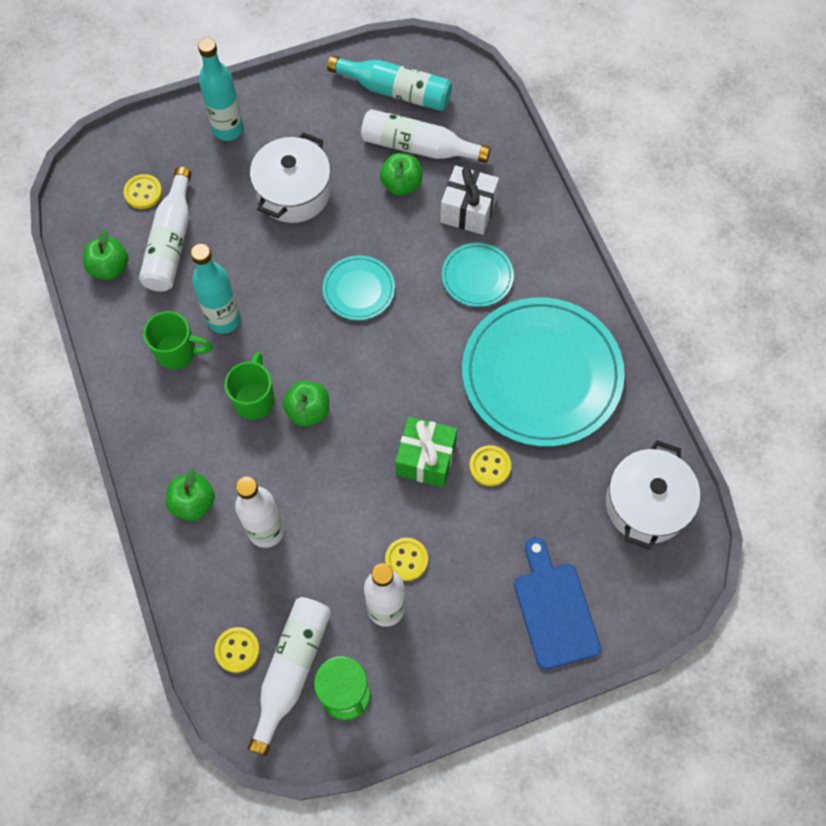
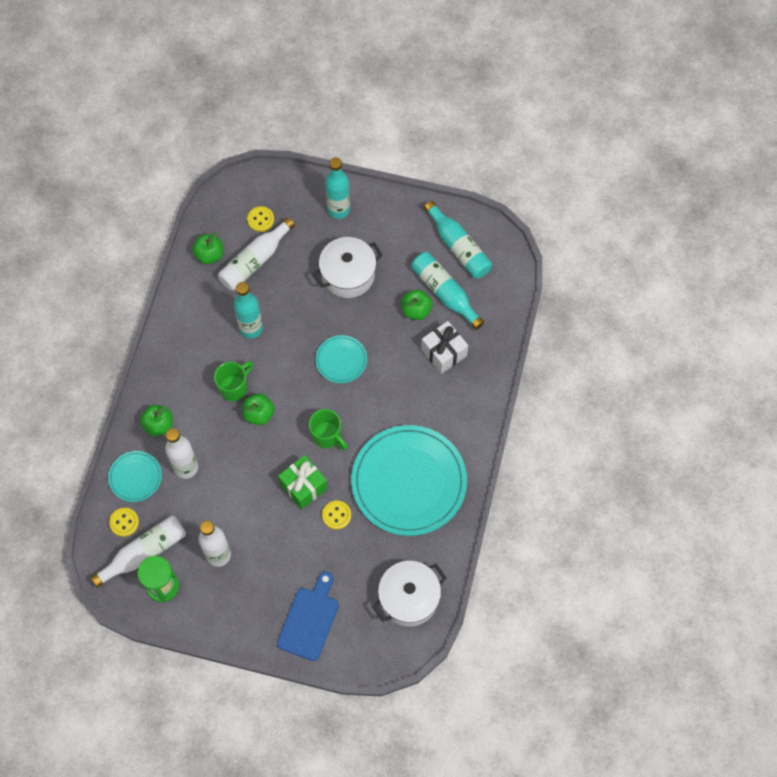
camera: 35 degrees right, 0 degrees up
(177, 352) = (211, 331): green mug -> green mug (327, 436)
(406, 559) = (249, 536): yellow button -> none
(418, 147) = (444, 292): white bottle -> turquoise bottle
(477, 276) = (417, 397): turquoise plate -> turquoise plate (135, 477)

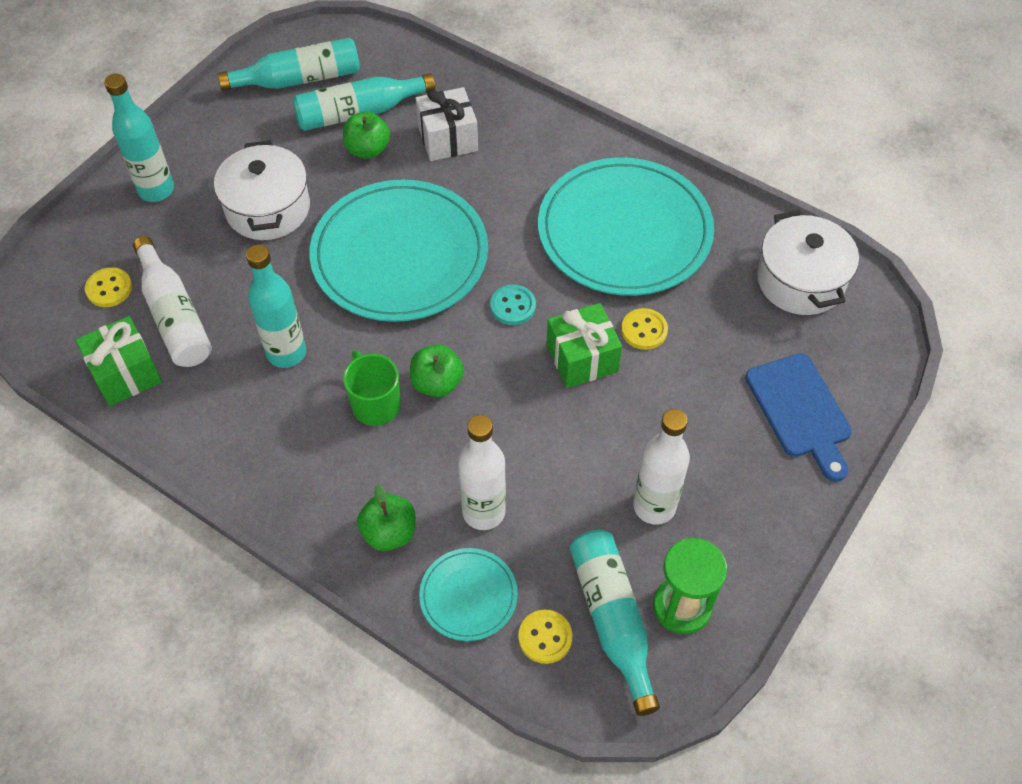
camera: 70 degrees left, 10 degrees down
(144, 553) = (612, 619): white bottle -> turquoise bottle
(209, 255) = (126, 373): green apple -> green gift
(310, 620) = (800, 411): blue cutting board -> blue cutting board turned 150 degrees counterclockwise
(327, 436) = (513, 306): green mug -> turquoise button
(341, 360) = (399, 255): turquoise plate -> turquoise plate, size x2.16

